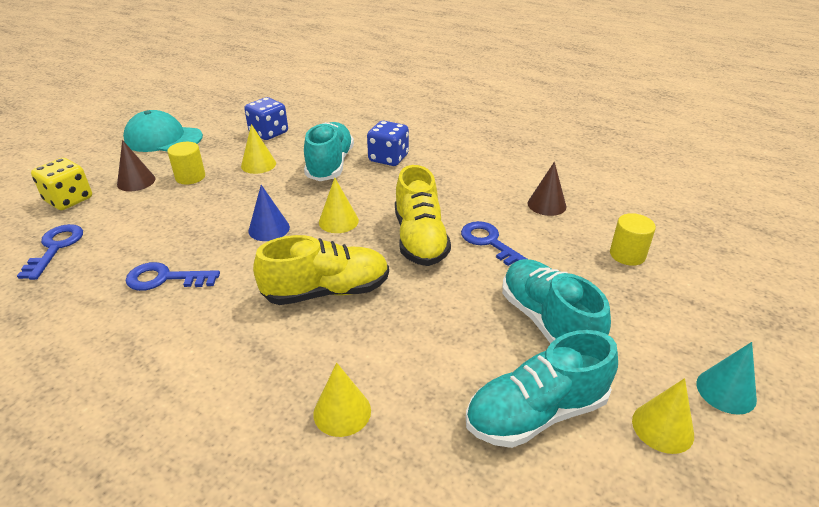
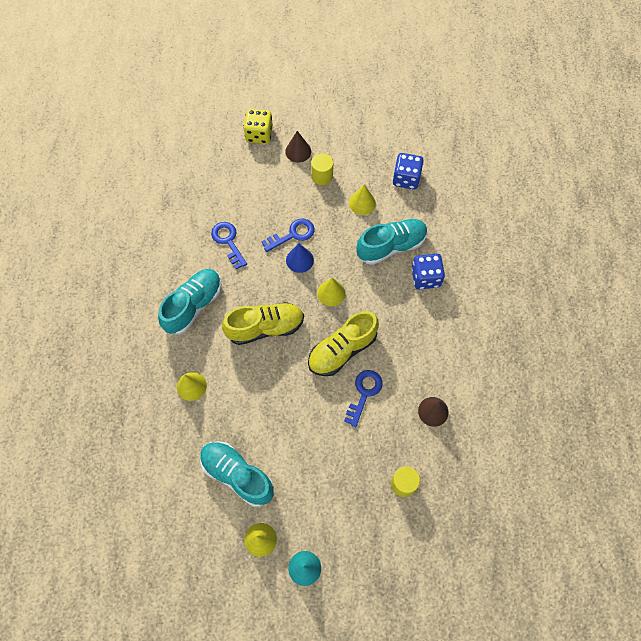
camera: 60 degrees right, 30 degrees up
(55, 248) = (218, 169): blue key -> blue key (292, 234)
(163, 139) = (353, 122): turquoise cap -> none
(327, 291) = (265, 327): yellow shoe -> yellow shoe turned 60 degrees counterclockwise
(548, 322) = (307, 457): turquoise shoe -> turquoise shoe (193, 305)

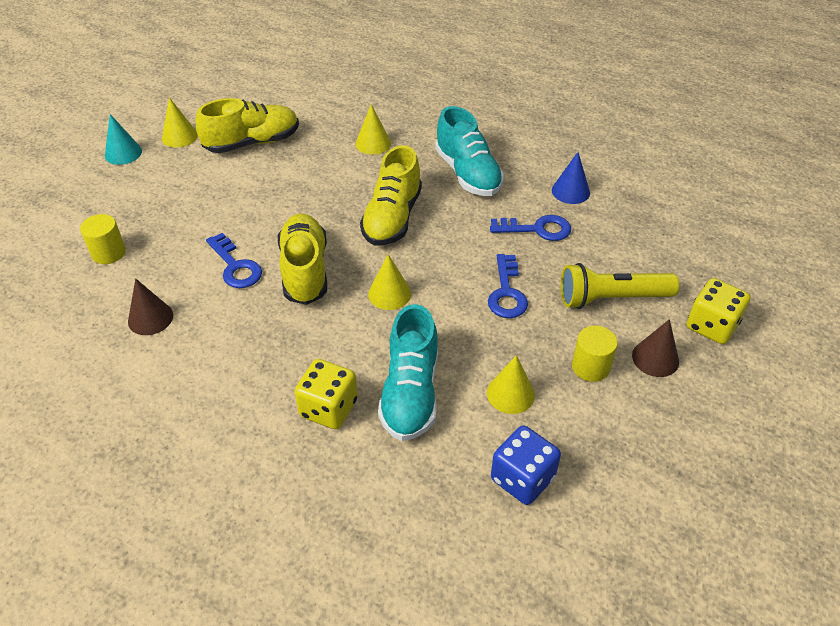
camera: 120 degrees right, 20 degrees down
(237, 475) = (252, 143): turquoise shoe -> yellow shoe
(266, 183) = (611, 298): none -> yellow flashlight
(299, 260) = (462, 283): blue cone -> blue cone (570, 191)
(425, 277) = (328, 408): blue dice -> yellow dice

